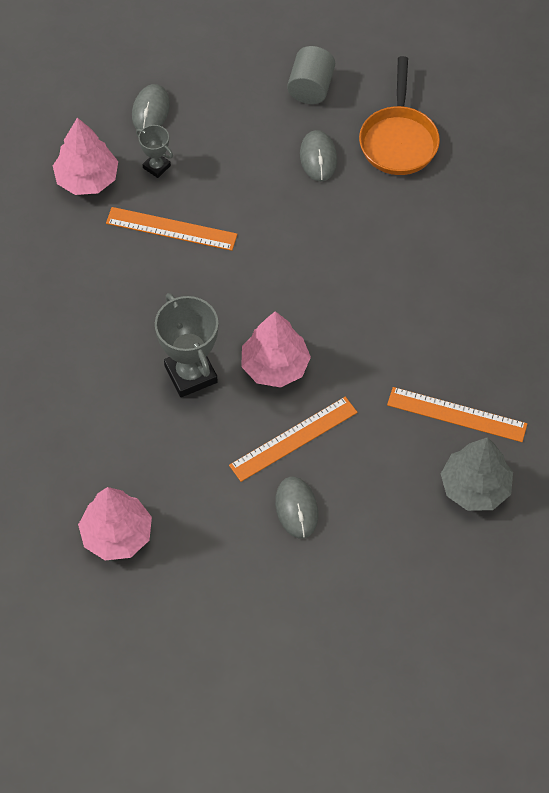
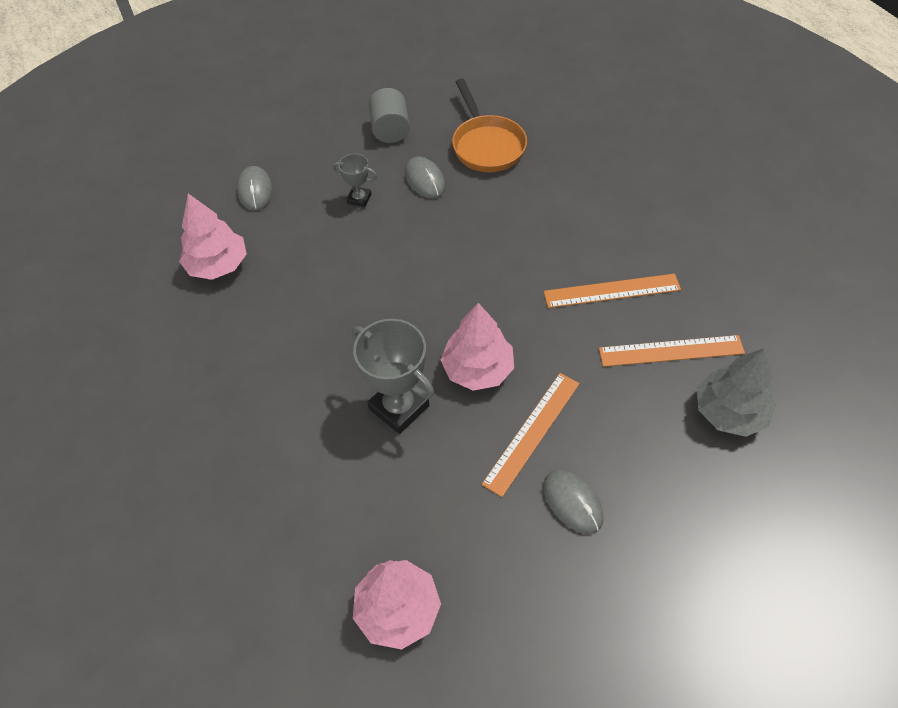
camera: 20 degrees left, 5 degrees down
(156, 167) = (280, 233): grey trophy -> grey trophy (359, 199)
(171, 229) = (318, 281): orange ruler -> orange ruler (612, 291)

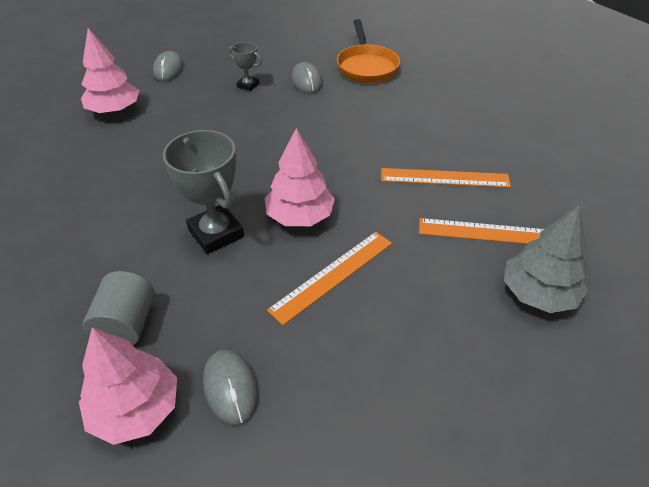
camera: 10 degrees right, 10 degrees down
(390, 130) = (292, 48): grey cylinder -> grey cylinder (127, 325)
(572, 502) = (352, 344): grey mouse -> grey mouse (230, 388)

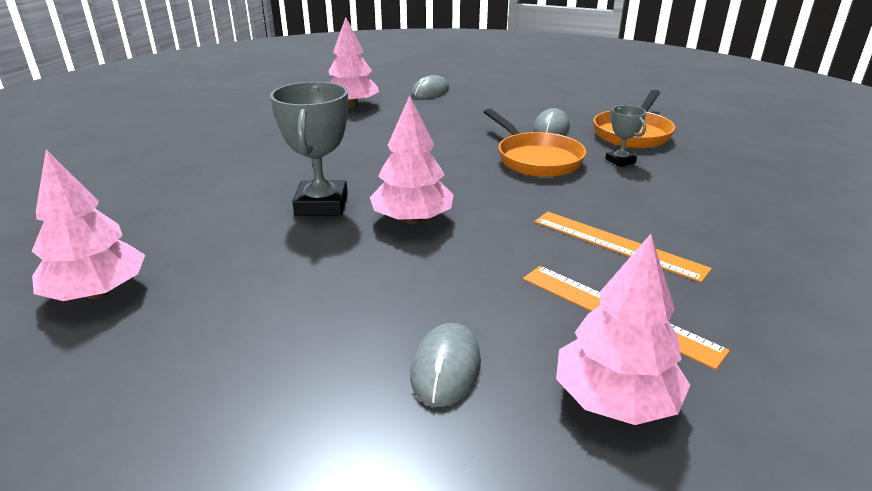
camera: 35 degrees right, 15 degrees down
(127, 325) = (172, 236): grey cylinder -> none
(230, 388) = (180, 315): grey mouse -> grey mouse (445, 368)
(248, 85) = (487, 117): grey trophy -> grey trophy (620, 161)
(326, 118) = (535, 159): none -> orange pan
(332, 275) = (383, 275): orange ruler -> none
(538, 294) = (615, 400): grey tree -> pink tree

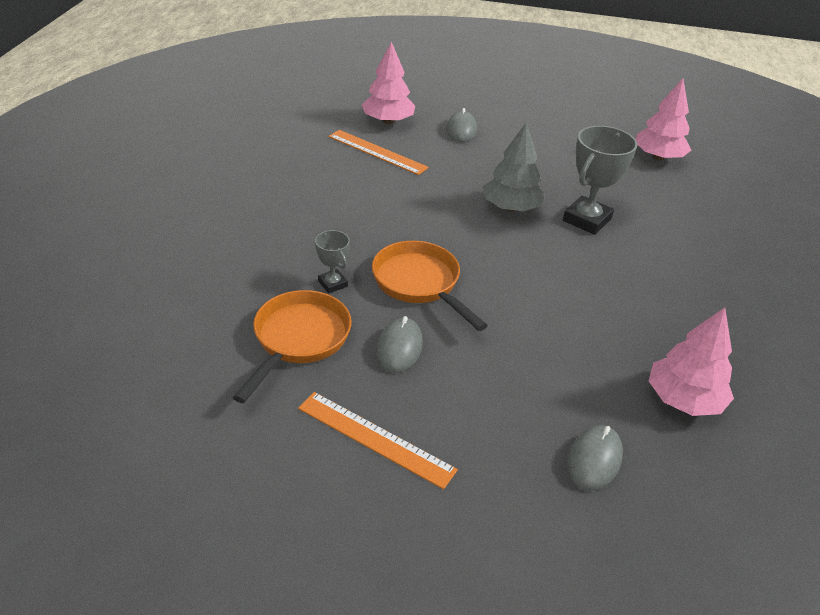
camera: 170 degrees right, 10 degrees up
(322, 205) = (586, 220): grey trophy -> grey trophy turned 45 degrees clockwise
(412, 220) = (511, 207): pink tree -> grey tree
(617, 244) = (365, 191): orange ruler -> orange ruler (375, 438)

